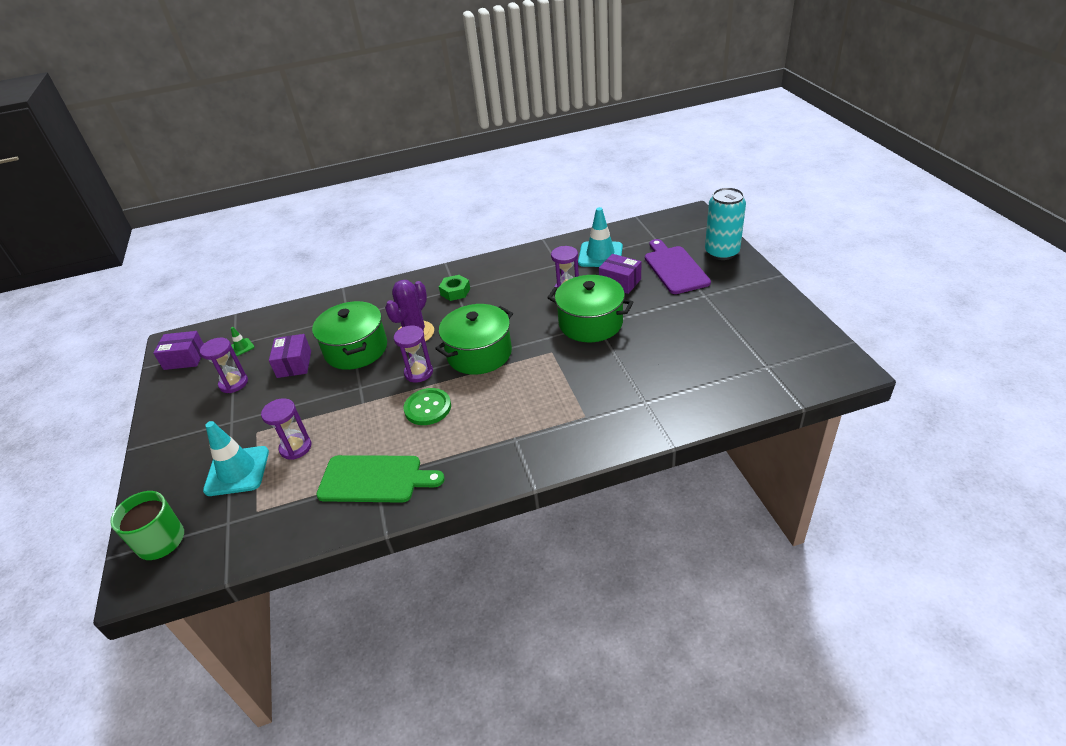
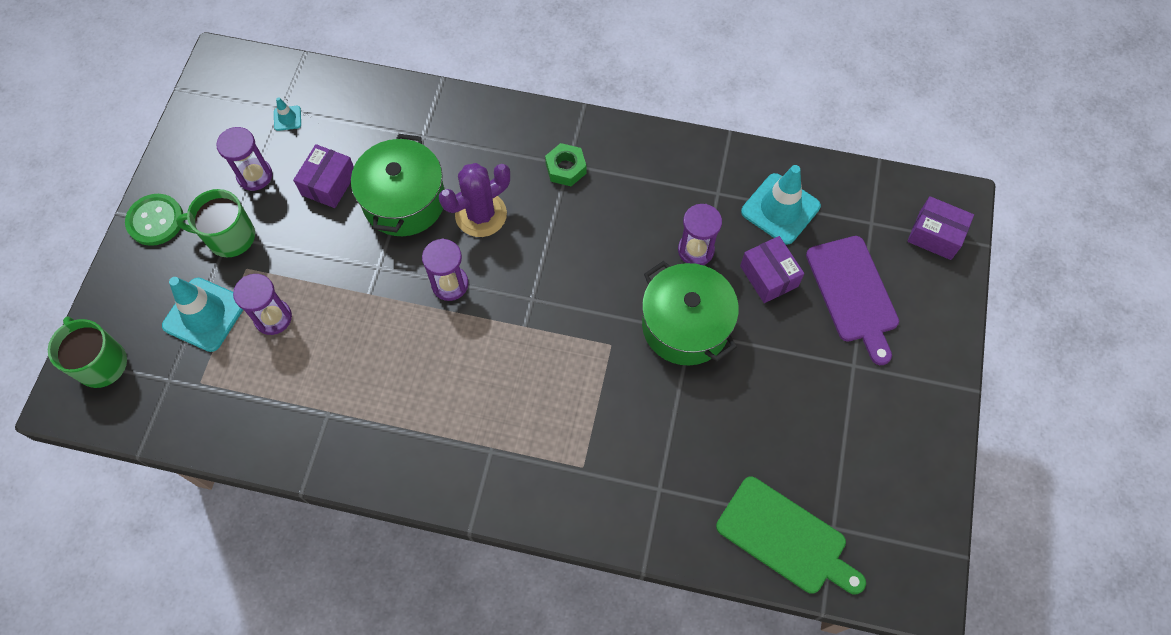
camera: 25 degrees right, 25 degrees up
(185, 358) = (222, 100): purple box -> purple box (935, 235)
(232, 421) = (229, 237): none -> green mug
(241, 347) = (287, 118): green traffic cone -> turquoise traffic cone
(374, 479) = (326, 414): green cutting board -> green cutting board (786, 537)
(428, 408) = (430, 346): green button -> green button (155, 221)
(479, 353) = (531, 295): green pot -> none
(674, 268) = (853, 293): purple cutting board -> purple cutting board turned 150 degrees clockwise
(722, 252) = (935, 302): turquoise can -> none

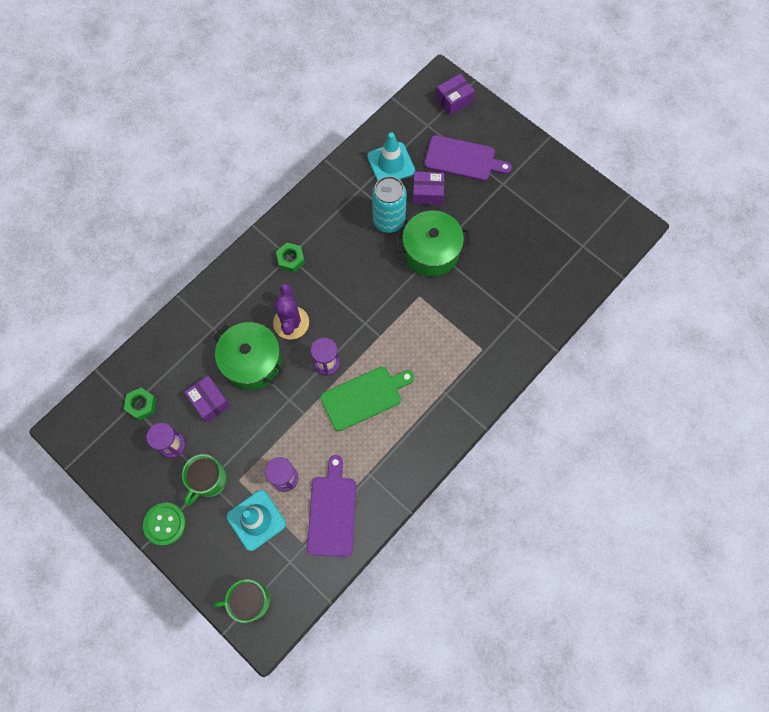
camera: 60 degrees left, 5 degrees up
(255, 396) = (332, 512): none -> purple cutting board
(287, 118) = (142, 405): turquoise traffic cone -> green nut
(695, 250) = (389, 220): purple hourglass -> turquoise can
(786, 537) = (576, 271): green cutting board -> green cutting board (364, 397)

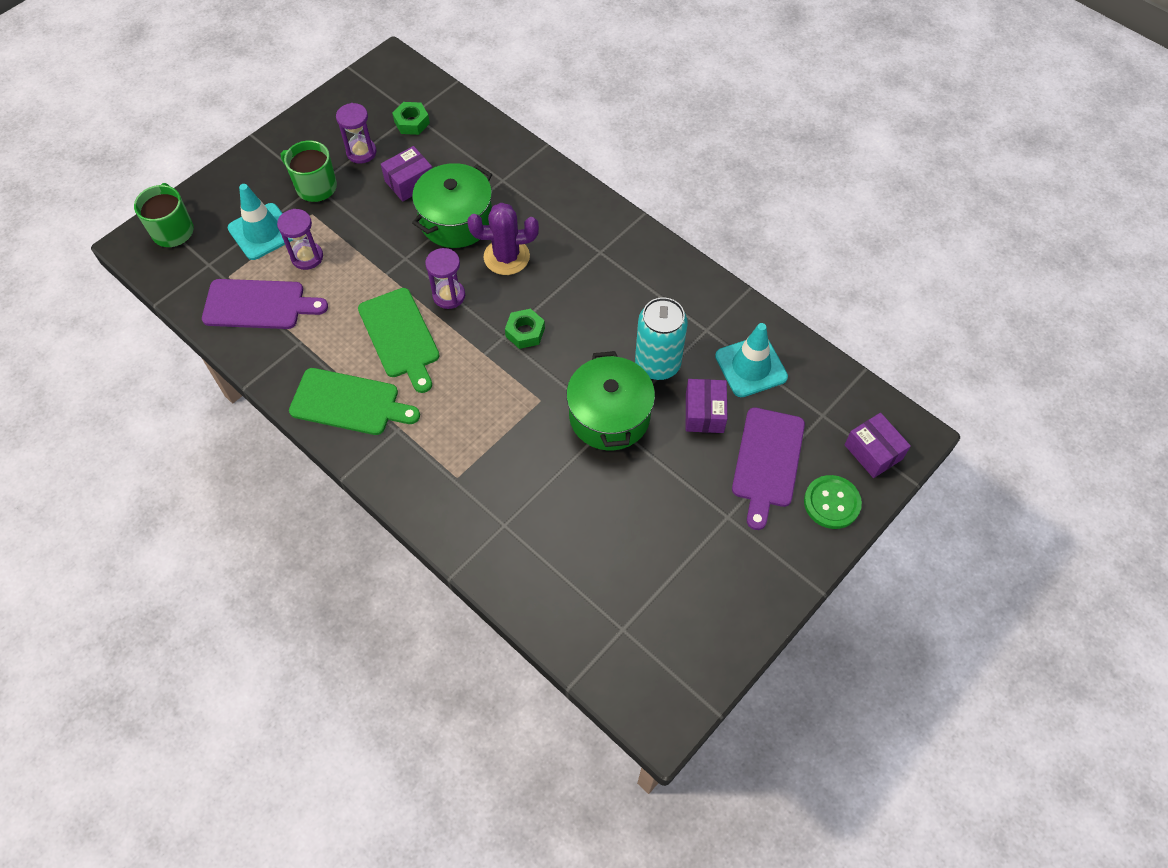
camera: 90 degrees right, 10 degrees down
(165, 524) = (273, 152): green button -> green button (831, 503)
(291, 259) = (596, 254): green nut -> green nut (525, 332)
(423, 429) = (349, 402): none -> green cutting board

